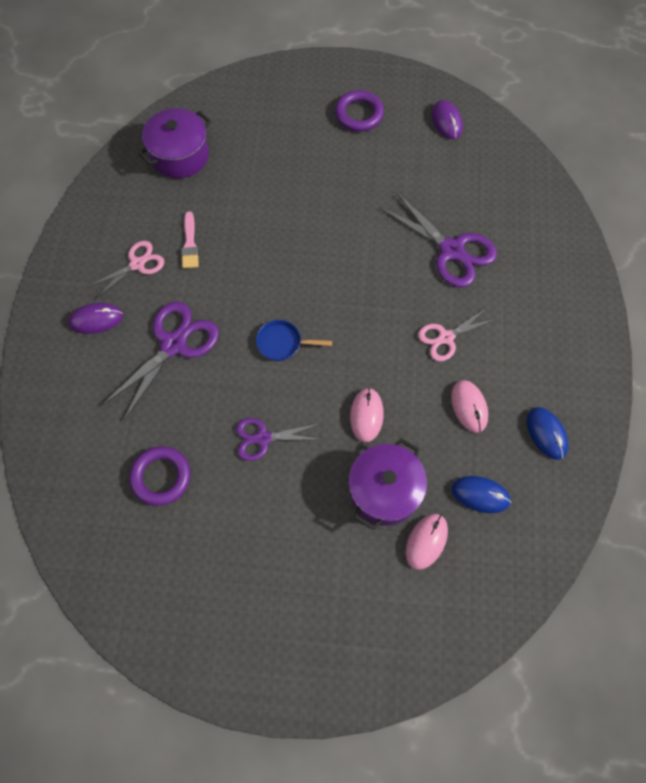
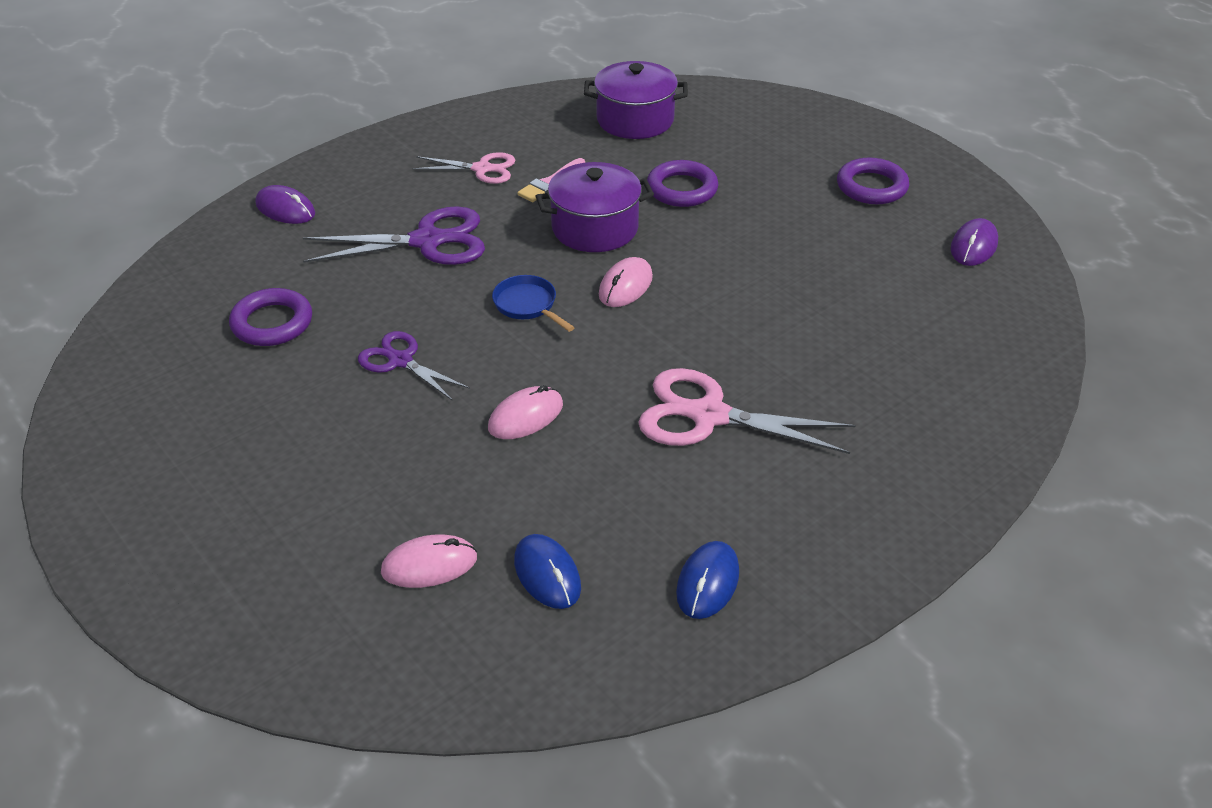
camera: 45 degrees right, 25 degrees down
(96, 319) = (390, 183): purple mouse -> purple mouse (285, 209)
(266, 192) = (682, 189): none -> purple ring
(384, 491) = (451, 489): purple pot -> purple pot (595, 228)
(445, 338) = (708, 415): pink scissors -> pink scissors, size x1.64
(452, 251) = (823, 350): purple scissors -> none
(469, 407) = (648, 490): pink mouse -> pink mouse (625, 286)

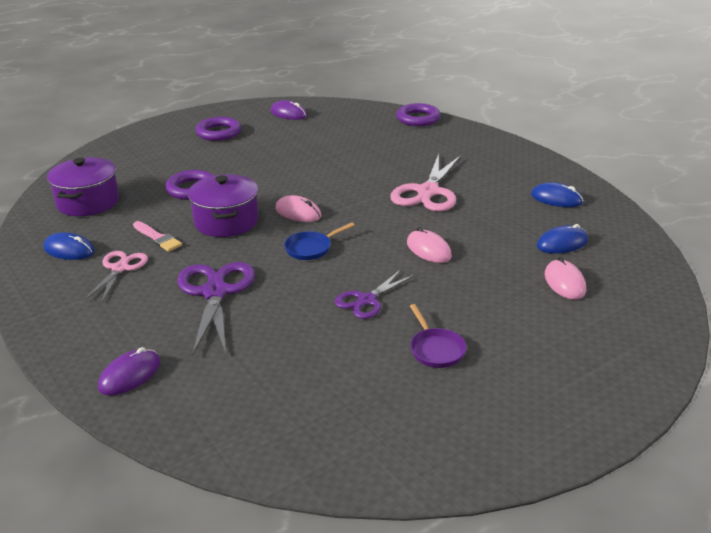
camera: 85 degrees left, 10 degrees down
(272, 323) = (308, 368): purple ring -> purple ring (418, 119)
(288, 423) = (436, 349): none -> purple pan
(522, 130) = (69, 250): none -> blue mouse

